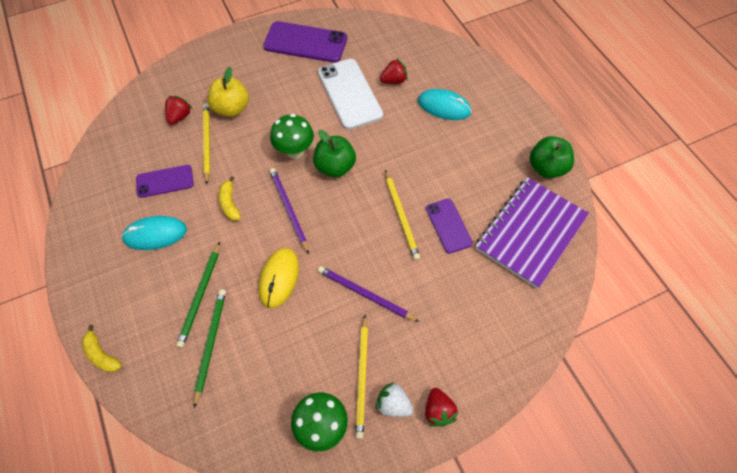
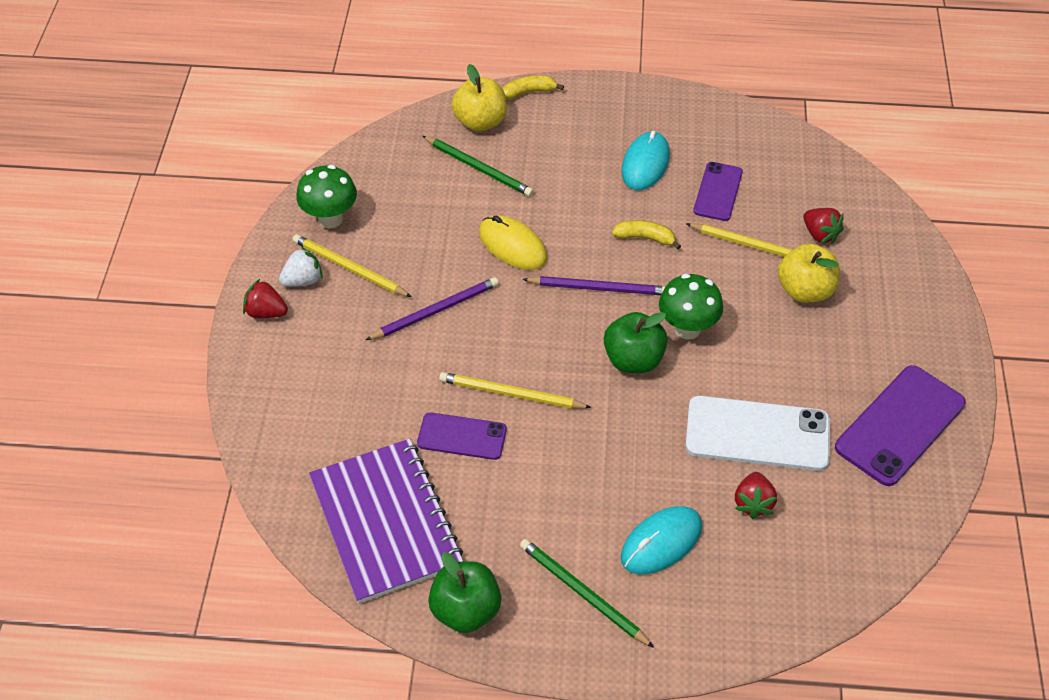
camera: 120 degrees right, 10 degrees down
(155, 373) = (480, 122): none -> yellow apple
(200, 295) = (540, 177): green pencil -> green pencil (582, 593)

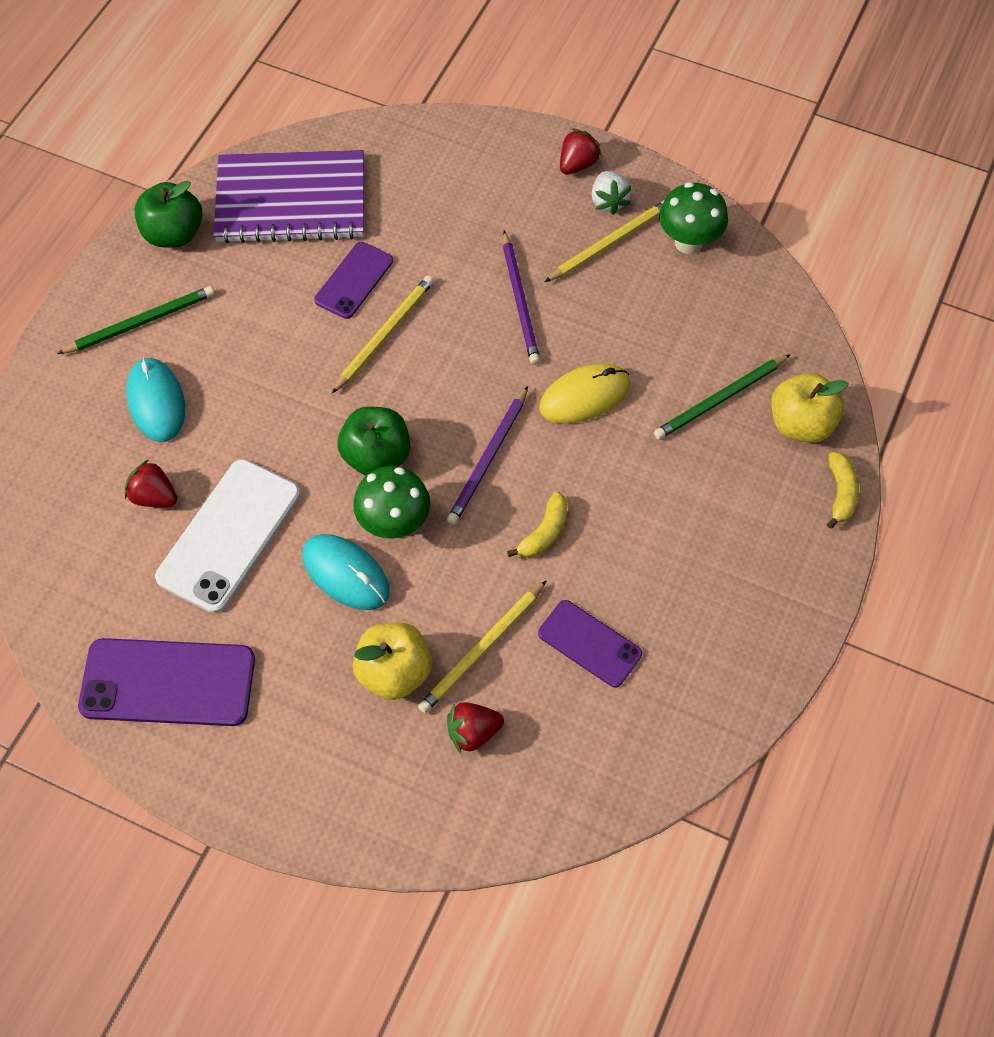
camera: 110 degrees right, 10 degrees up
(645, 164) = (667, 579): turquoise mouse -> turquoise mouse (346, 573)
(900, 425) = (168, 683): purple phone -> purple phone turned 60 degrees counterclockwise

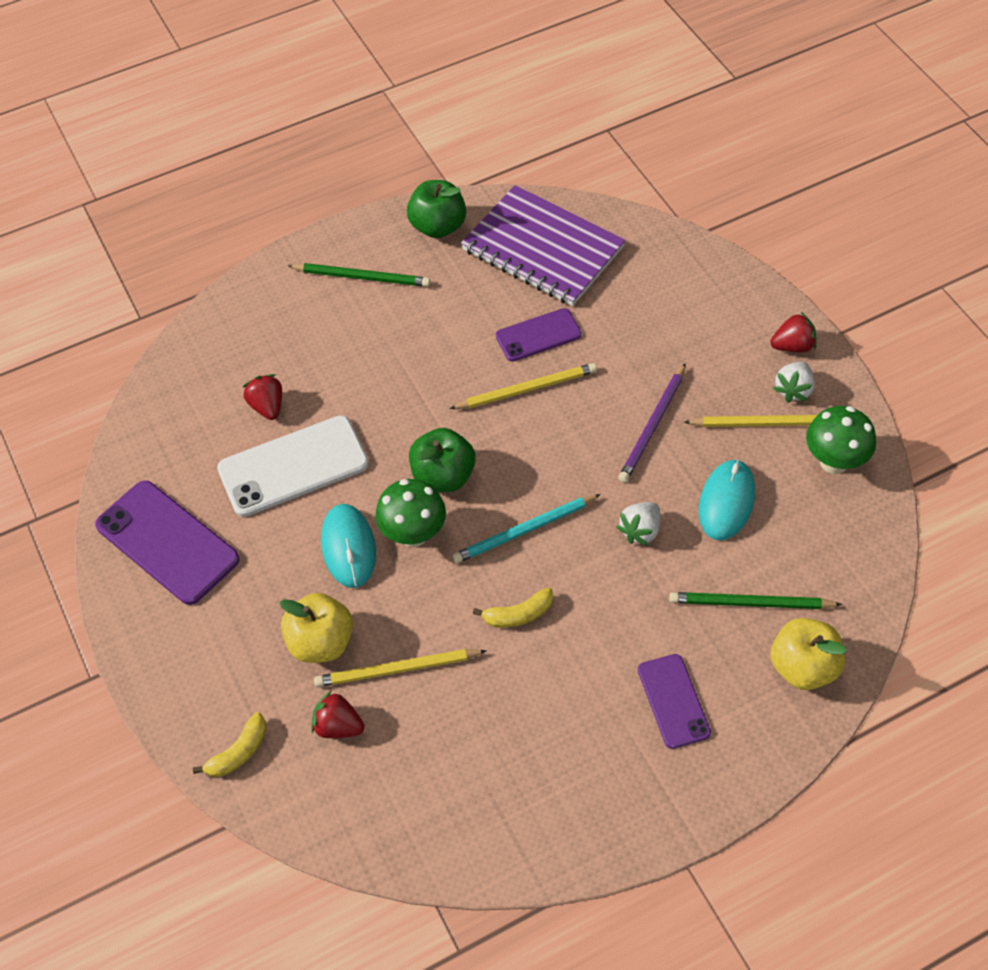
camera: 40 degrees right, 5 degrees down
(156, 402) = (325, 340): turquoise mouse -> turquoise mouse (726, 502)
(488, 458) = (524, 531): purple pencil -> turquoise pencil
(584, 396) = (640, 530): yellow mouse -> white strawberry
(589, 643) = (480, 722): purple phone -> purple phone (673, 701)
(841, 493) = (788, 745): yellow banana -> yellow banana (238, 752)

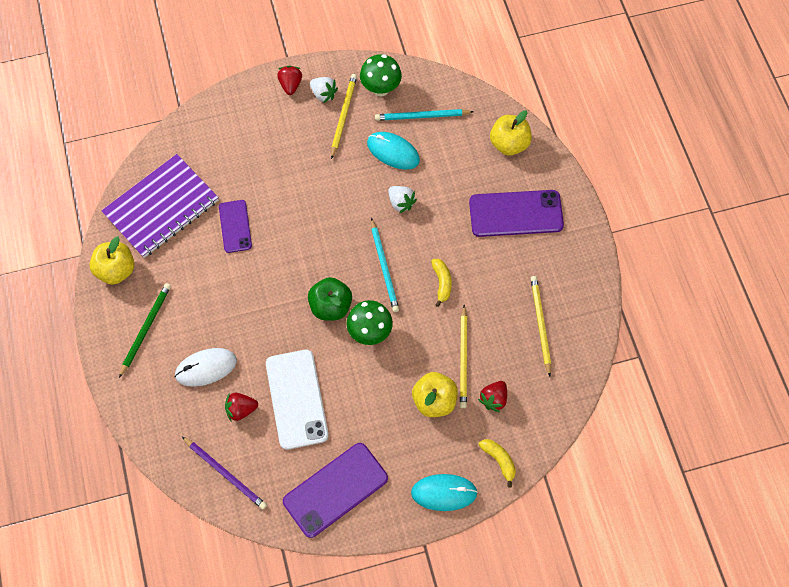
camera: 80 degrees left, 10 degrees up
(320, 354) = (206, 368): none -> white mouse
(348, 547) = (369, 373): turquoise mouse -> turquoise mouse (444, 492)
(438, 226) = (116, 270): green apple -> yellow apple
(527, 389) = (277, 243): yellow pencil -> yellow pencil (540, 324)
(652, 426) = (327, 177): purple pencil -> purple pencil (225, 474)
(673, 701) = (516, 213): purple phone -> purple phone, size x1.66
(750, 603) = (463, 158): green pencil -> none
(806, 528) = (421, 116): none -> turquoise pencil

